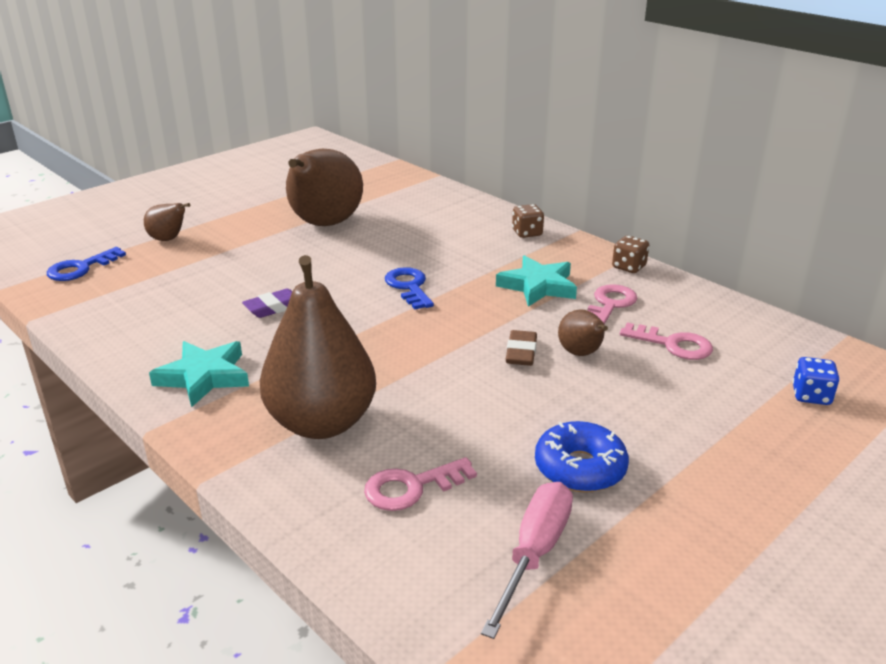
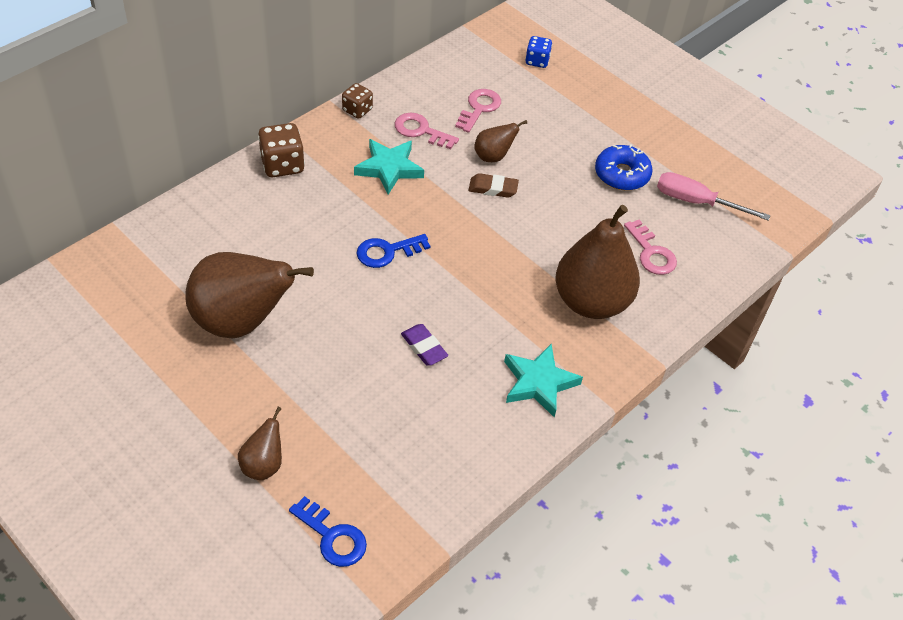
camera: 95 degrees left, 20 degrees up
(527, 233) = (282, 165): brown dice -> brown dice, size x1.56

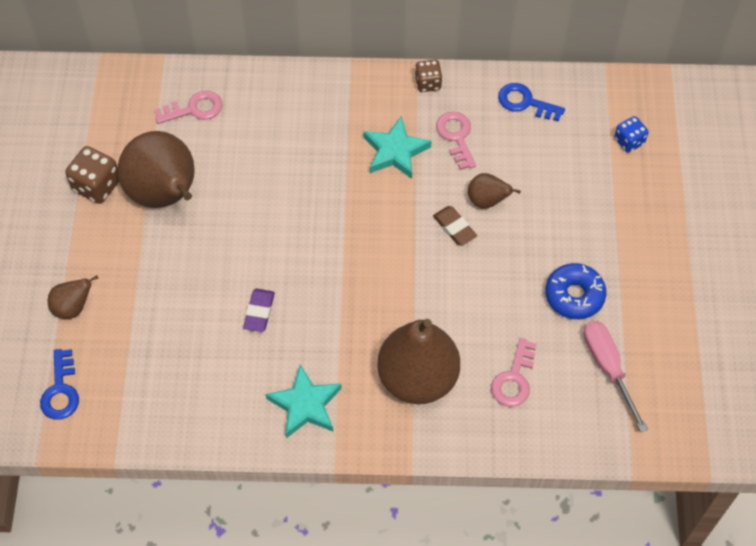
camera: 50 degrees right, 10 degrees up
(282, 165) = (322, 91): brown dice -> brown dice (97, 186)
(387, 252) = (317, 219): blue key -> blue key (525, 102)
(479, 108) = (526, 150): pink key -> pink key (194, 109)

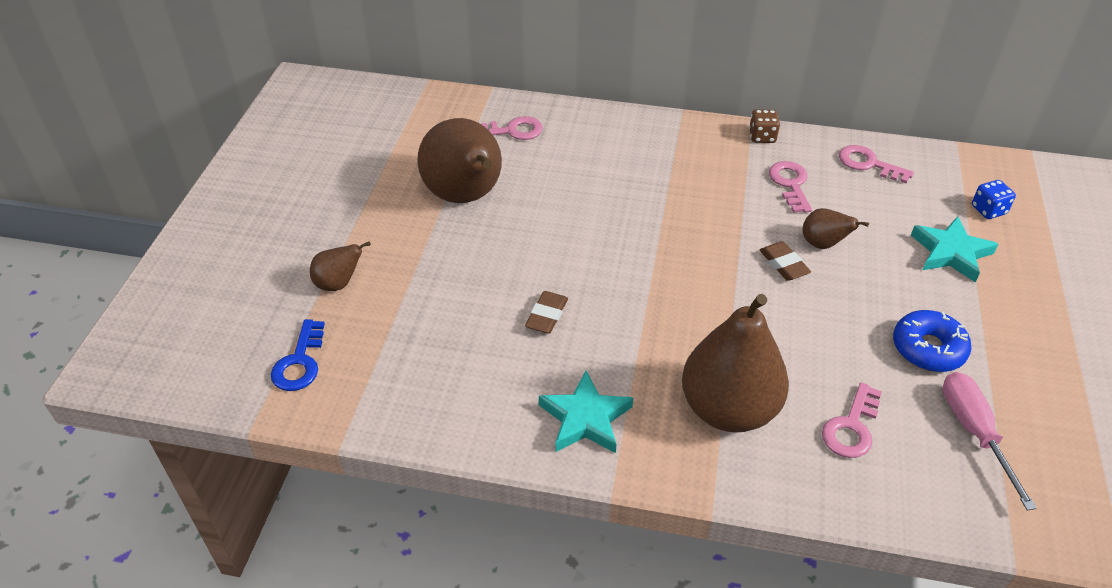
camera: 10 degrees right, 15 degrees down
(97, 186) = (396, 181): brown dice -> none
(259, 312) = (546, 315): purple eraser -> brown eraser
(395, 151) = (721, 189): turquoise star -> turquoise star (950, 253)
(525, 102) = (868, 164): blue key -> pink key

